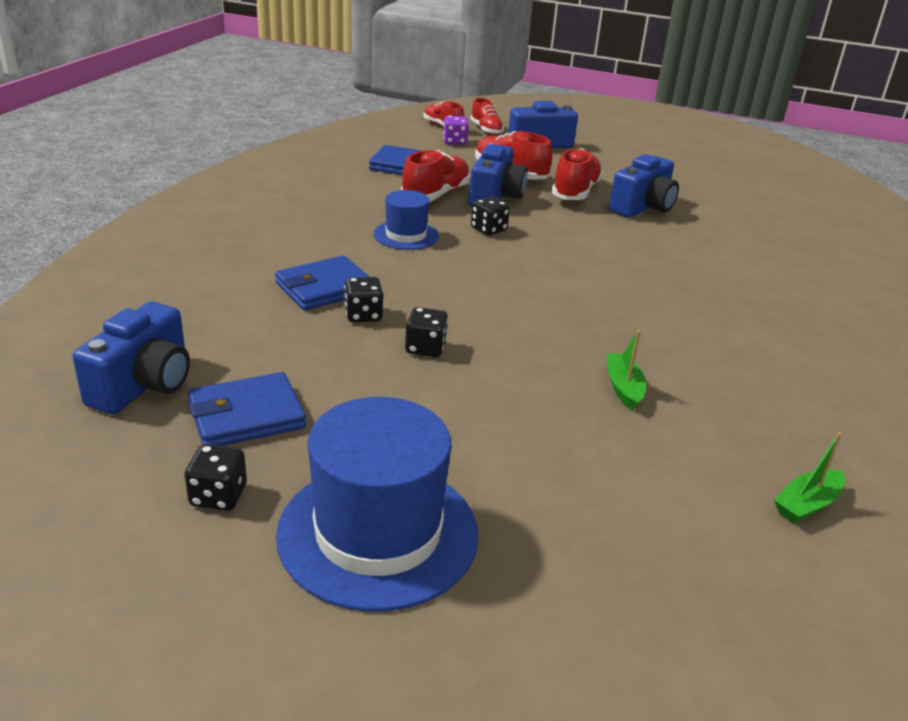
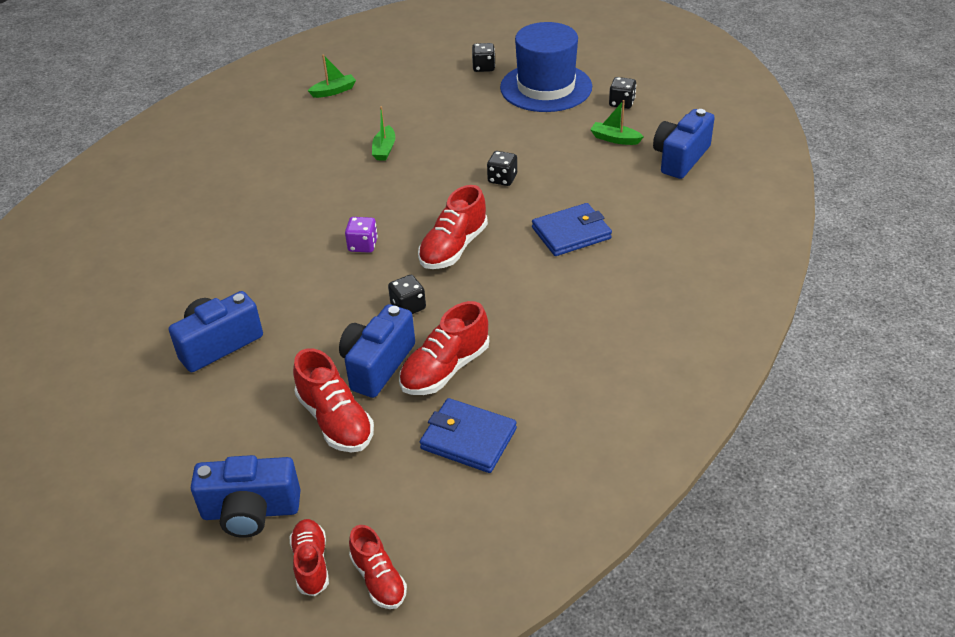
camera: 165 degrees left, 10 degrees up
(246, 415) = (615, 139): blue wallet -> green boat
(363, 315) = (542, 206): black dice -> black dice (483, 67)
(406, 235) = (493, 298): blue hat -> none
(455, 142) = (377, 516): purple dice -> purple dice (363, 245)
(575, 192) = (276, 376): red shoe -> red shoe (453, 248)

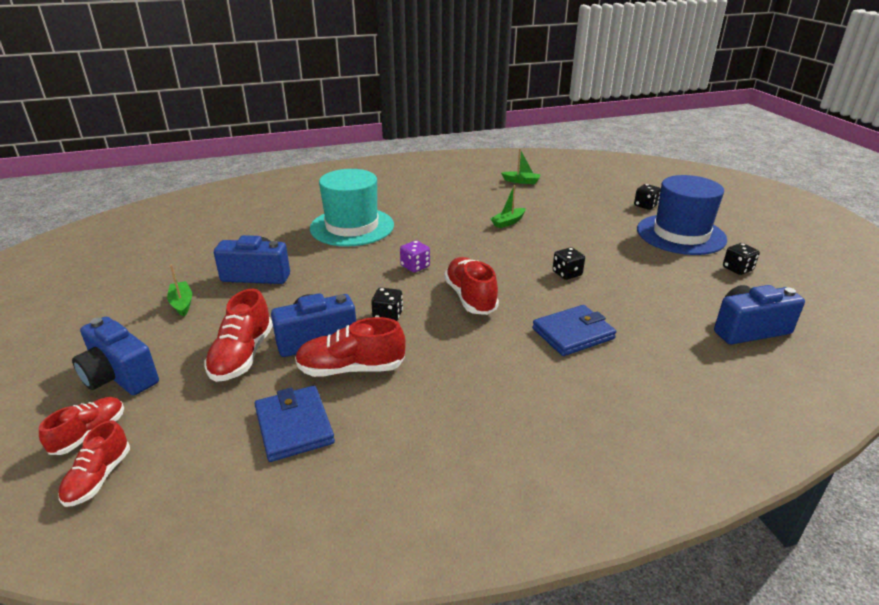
camera: 40 degrees right, 10 degrees down
(233, 237) = (352, 227): none -> turquoise hat
(453, 248) = (470, 297): red shoe -> red shoe turned 90 degrees clockwise
(571, 233) = (573, 334): blue wallet -> blue wallet turned 45 degrees counterclockwise
(615, 139) = (699, 289): green boat -> green boat (182, 303)

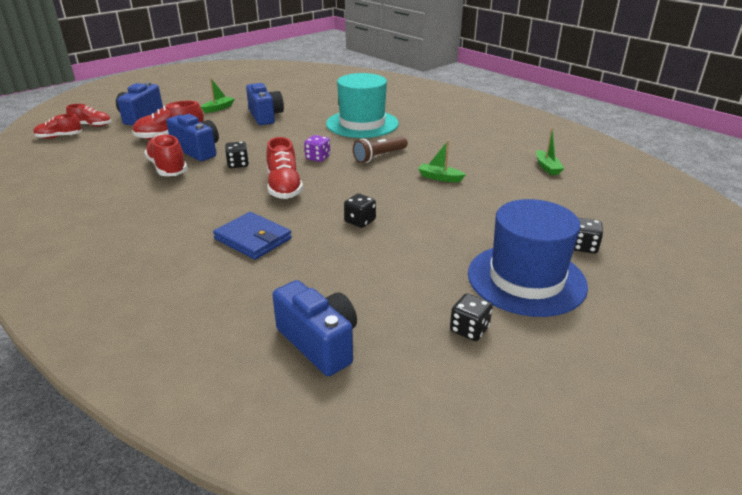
camera: 65 degrees right, 0 degrees up
(294, 426) = (105, 167): blue wallet -> none
(441, 236) = (379, 156): none -> brown flashlight
(470, 297) = (284, 187): red shoe -> red shoe turned 120 degrees clockwise

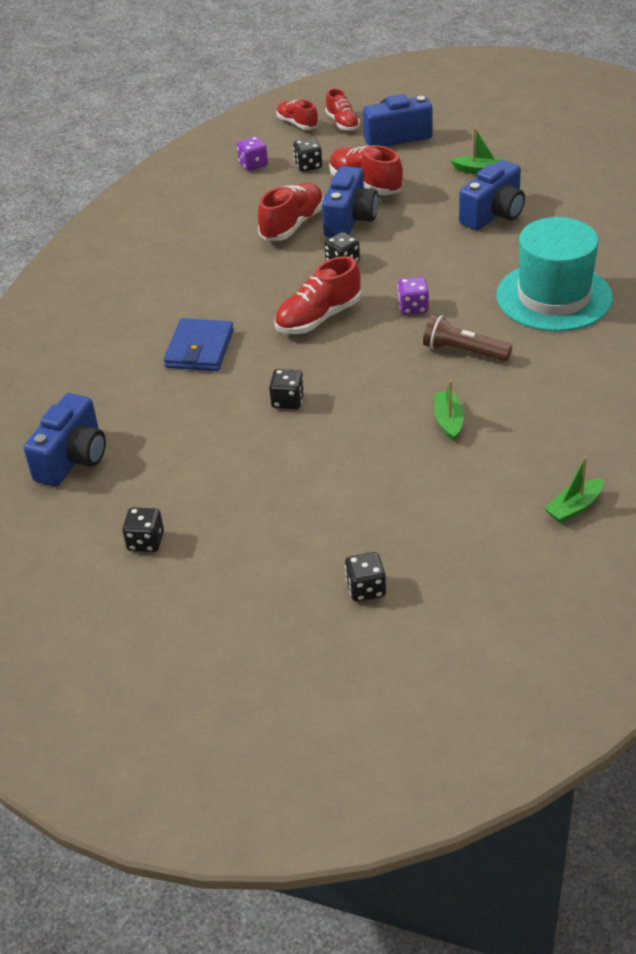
camera: 65 degrees right, 10 degrees up
(71, 161) = (253, 164): none -> purple dice
(113, 146) = (308, 166): none -> black dice
(526, 279) = (259, 558): blue hat -> none

